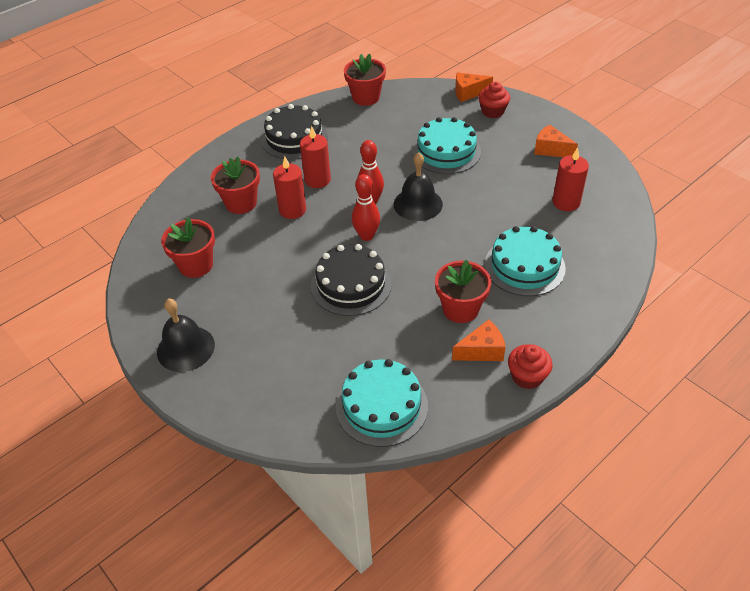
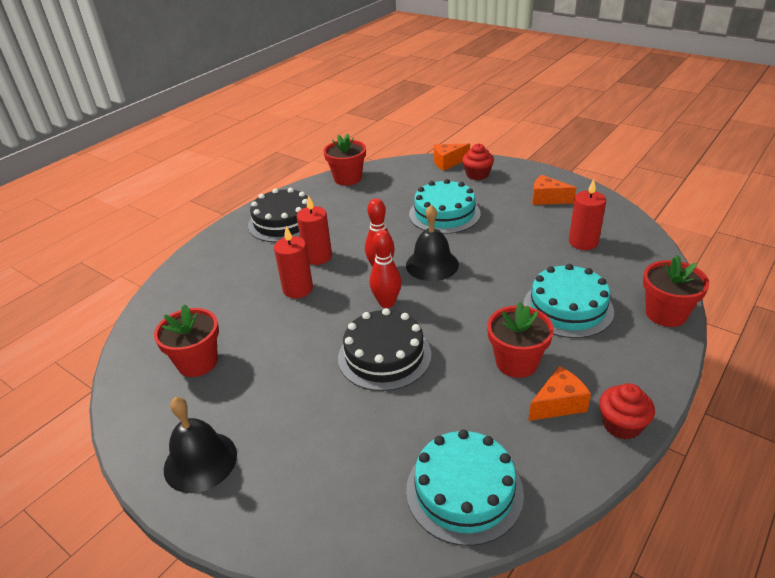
camera: 10 degrees left, 10 degrees down
(241, 203) = (238, 290): red flower pot -> red flower pot (666, 314)

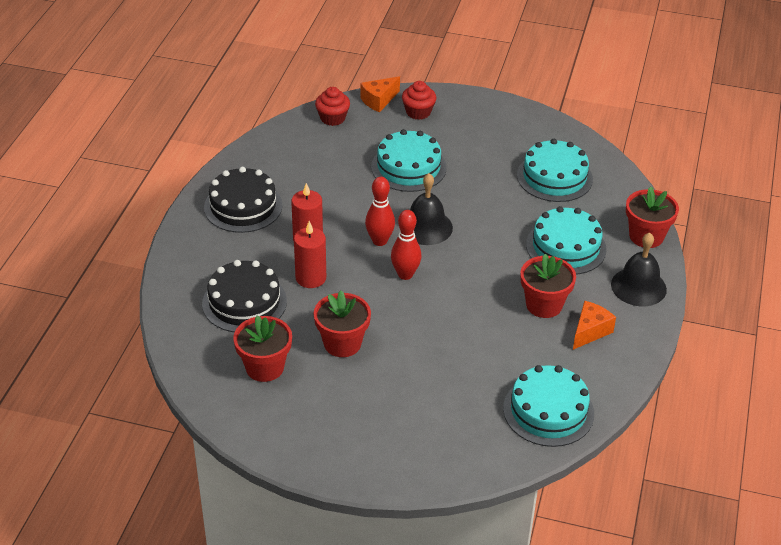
camera: 25 degrees left, 5 degrees up
(200, 461) = (331, 443): black bell -> black bell (638, 286)
(347, 178) = (279, 138): red flower pot -> red flower pot (342, 343)
(384, 356) = (431, 324): black cake -> black cake (244, 302)
(547, 199) = (502, 132): orange cheese -> none
(583, 242) = (554, 177): red candle -> turquoise cake
(622, 425) = (641, 336): red cupcake -> red cupcake (332, 118)

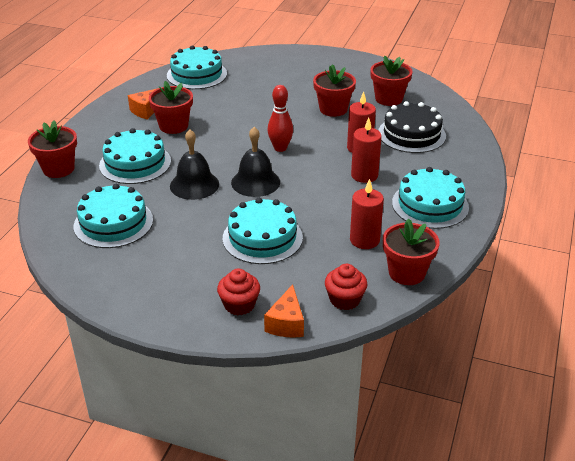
camera: 175 degrees left, 5 degrees down
(243, 206) = (430, 205): black cake -> turquoise cake
(278, 140) = (407, 273): none -> red flower pot
(313, 168) = (364, 240): none -> red candle
(379, 100) = (286, 323): orange cheese -> orange cheese turned 135 degrees clockwise
(379, 241) = (299, 172): red bowling pin -> none
(638, 286) = (91, 135): black bell -> black bell (194, 185)

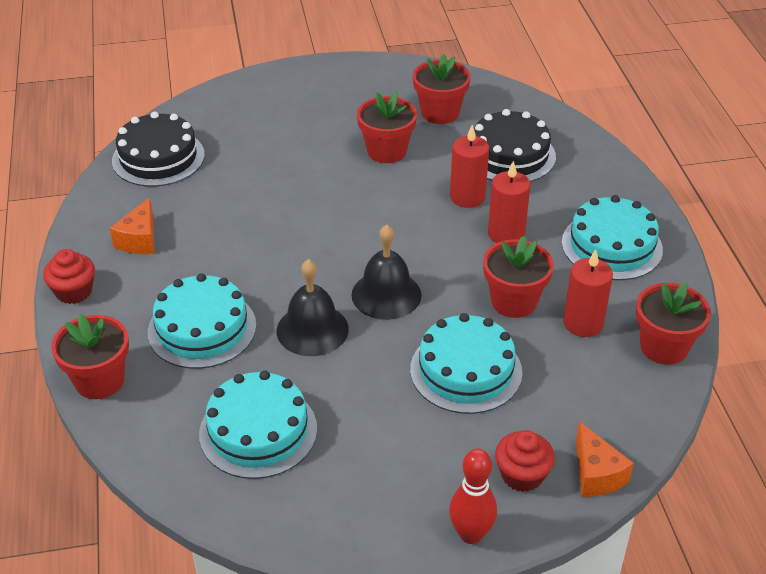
camera: 30 degrees left, 5 degrees up
(173, 126) = (201, 251): red flower pot -> red flower pot (514, 301)
(197, 74) = (158, 158): turquoise cake -> black cake
(280, 148) = (372, 233): red bowling pin -> red bowling pin (471, 534)
(345, 300) = (630, 412): red cupcake -> red cupcake (74, 291)

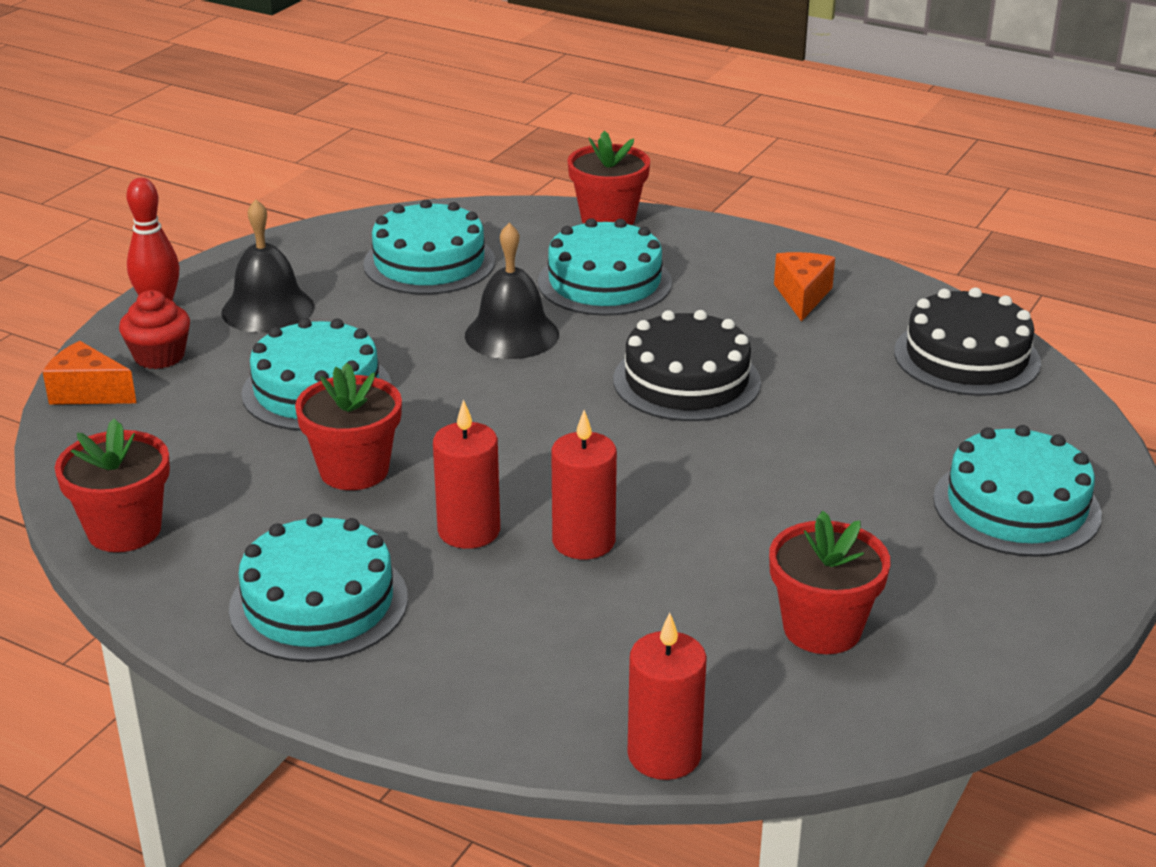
camera: 130 degrees right, 10 degrees down
(74, 291) = (758, 241): red cupcake -> none
(140, 240) = (802, 296): orange cheese -> orange cheese turned 45 degrees clockwise
(290, 99) = (1016, 506): none -> turquoise cake
(386, 151) = (776, 528): red flower pot -> none
(386, 294) = (495, 397): black bell -> black bell (268, 309)
(509, 155) = (626, 634): black cake -> black cake (686, 381)
(583, 323) = (248, 497): red candle -> red candle (664, 755)

